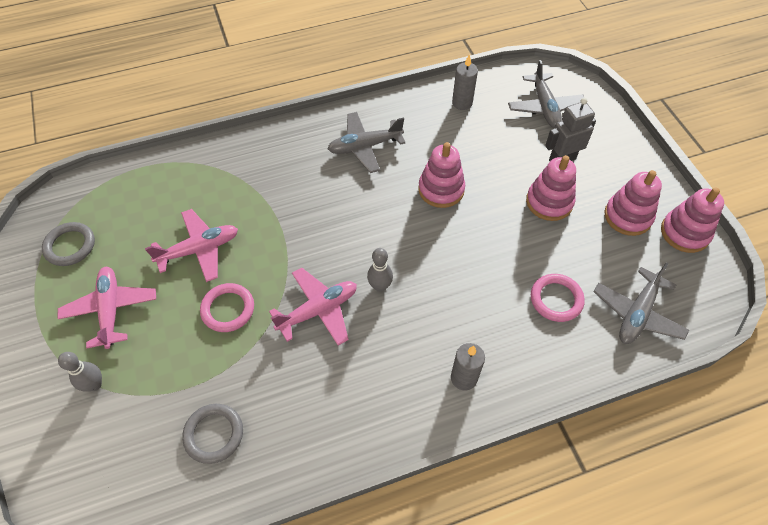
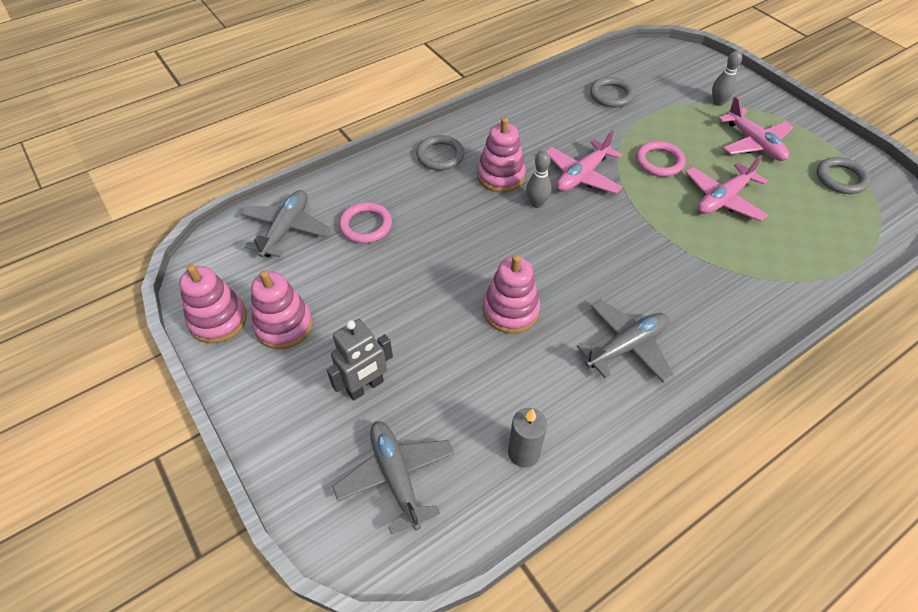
camera: 165 degrees right, 5 degrees down
(464, 378) = (440, 156): grey candle -> grey ring
(549, 202) = (379, 323): pink stacking toy -> pink stacking toy (500, 176)

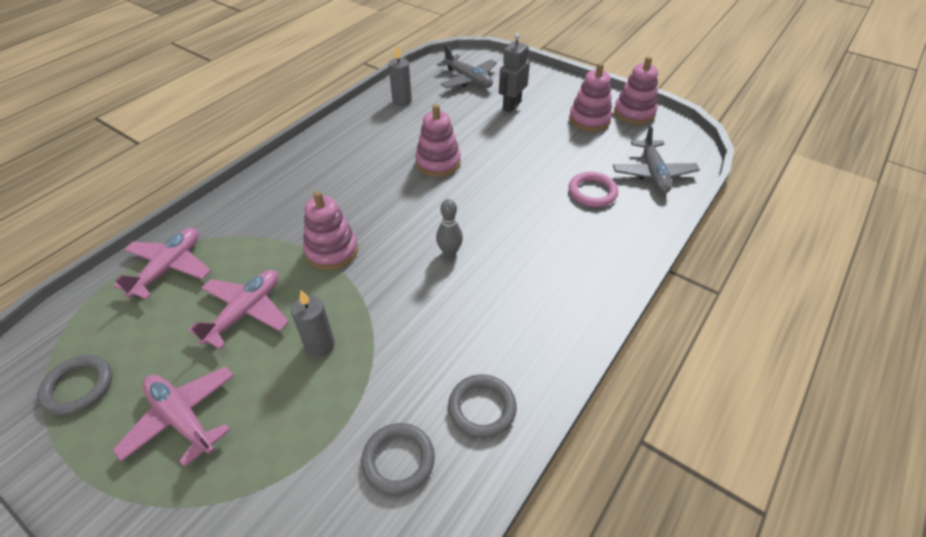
camera: 160 degrees right, 5 degrees down
(440, 156) = (577, 280): grey ring -> grey ring (482, 408)
(500, 176) = (499, 273): pink stacking toy -> pink stacking toy (332, 251)
(582, 175) = (411, 299): pink plane -> pink plane (169, 268)
(626, 346) = (345, 161): grey plane -> none
(659, 162) = (320, 345): pink ring -> grey candle
(718, 102) = (219, 501): grey bowling pin -> none

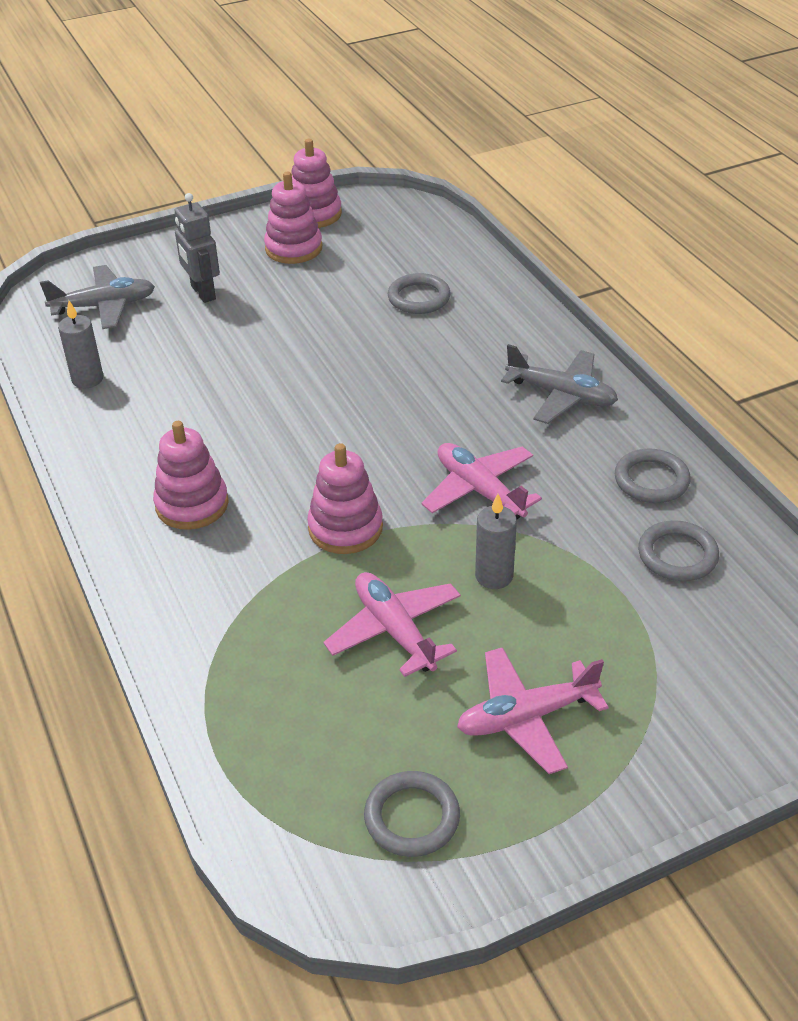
camera: 60 degrees left, 5 degrees down
(169, 268) = (250, 695): pink plane -> pink plane (479, 490)
(438, 163) = (258, 390): pink stacking toy -> pink stacking toy (192, 504)
(449, 252) = (426, 433): grey bowling pin -> none
(592, 192) = (419, 298): pink ring -> grey ring
(653, 173) = (426, 247): grey plane -> grey plane (561, 395)

